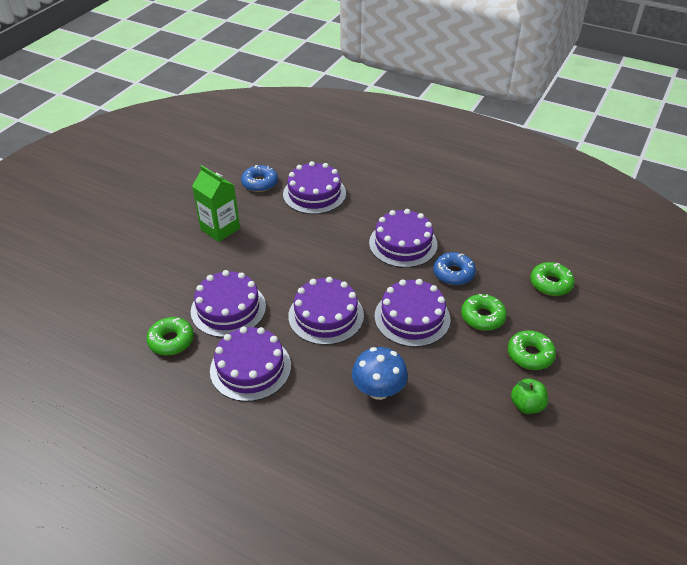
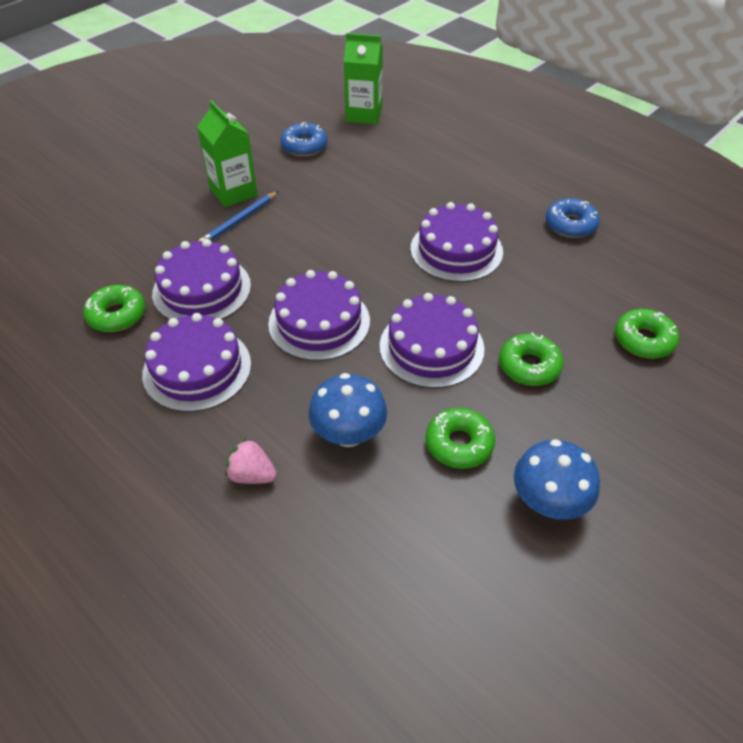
camera: 15 degrees right, 5 degrees up
(234, 250) = (239, 220): none -> blue pencil
(295, 150) = (364, 114): none -> green carton
(314, 194) = (366, 169): purple cake -> none
(322, 433) = (252, 475): none -> pink strawberry
(453, 273) = (510, 300): blue donut -> blue donut (570, 225)
(526, 405) = (548, 502): green apple -> blue mushroom
(530, 355) = (578, 432): green donut -> green donut (459, 444)

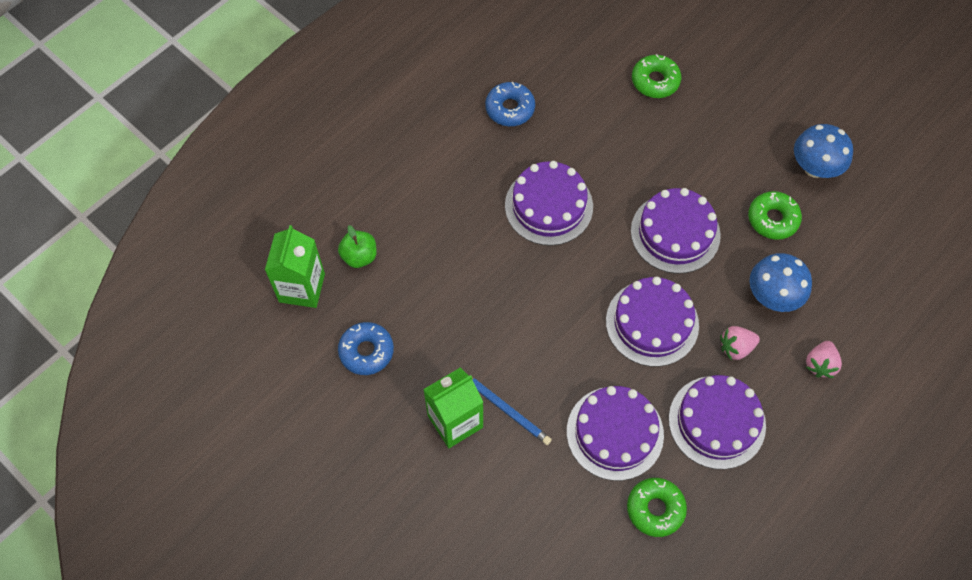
camera: 90 degrees left, 15 degrees up
(283, 392) = (736, 347): none -> pink strawberry
(393, 140) = (359, 256): none -> green apple
(529, 366) = (690, 164): green donut -> none

